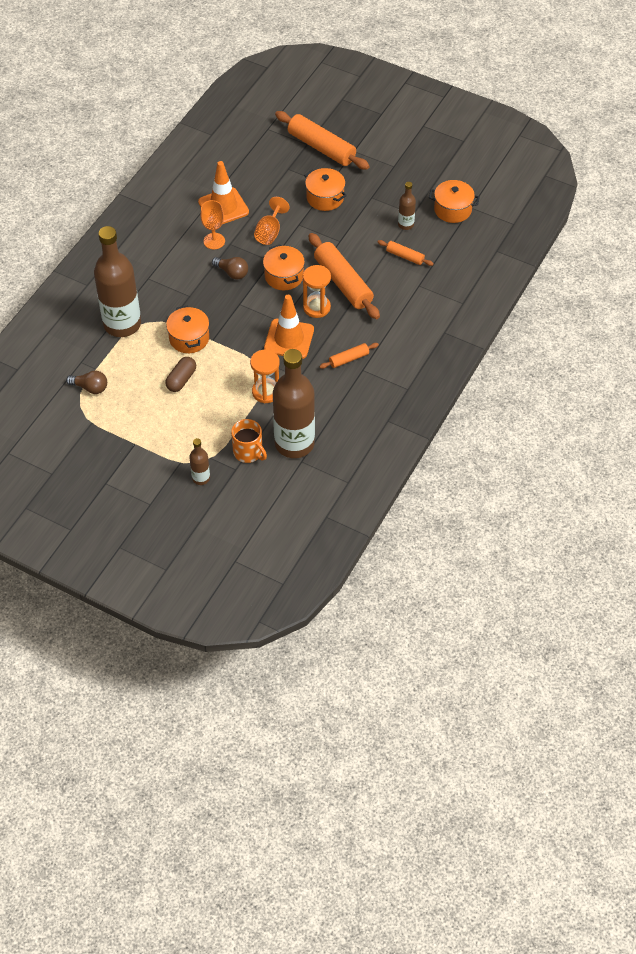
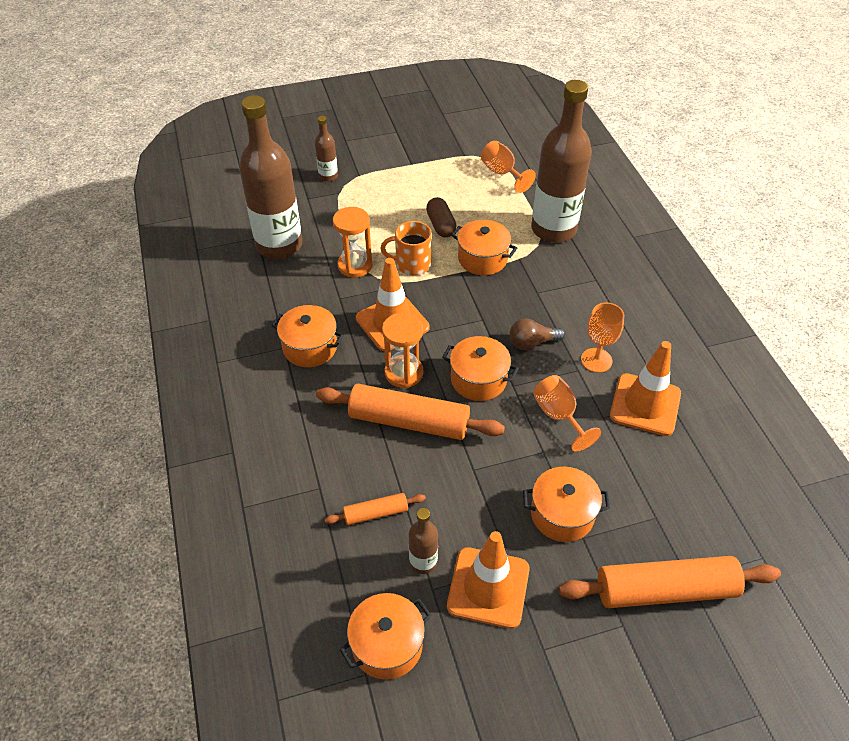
camera: 135 degrees right, 5 degrees down
(90, 388) = (502, 173): brown light bulb -> orange goblet
(248, 452) = (312, 215): orange mug -> orange mug (412, 264)
(349, 359) = (310, 347): orange rolling pin -> orange pot
(390, 198) = (488, 587): none -> orange traffic cone

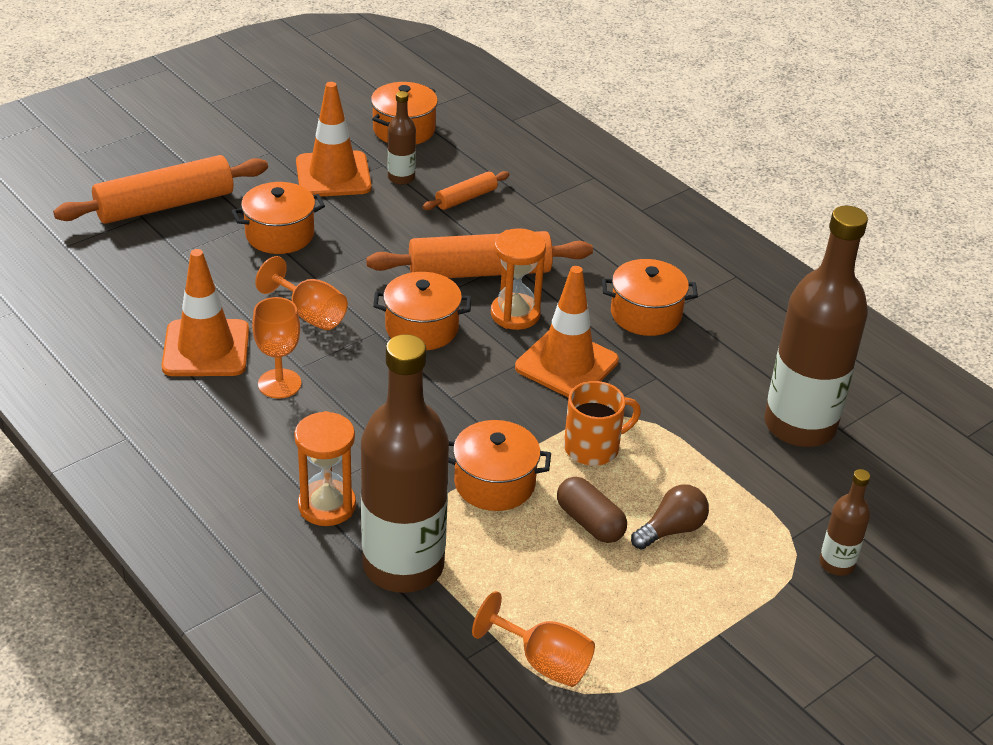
camera: 155 degrees right, 10 degrees down
(355, 265) = (671, 424): orange hourglass -> orange hourglass (327, 506)
(532, 343) = (372, 384): brown light bulb -> brown light bulb (671, 530)

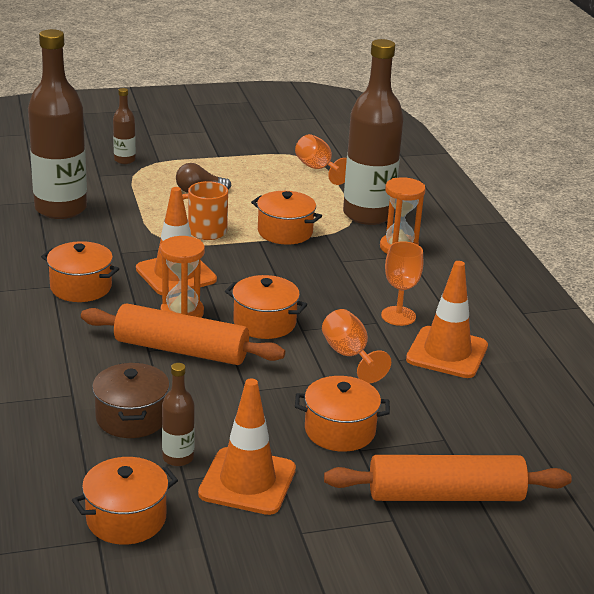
camera: 155 degrees left, 10 degrees down
(466, 198) = (131, 418): orange rolling pin -> brown pot
(590, 522) = (243, 204): brown capsule -> none

